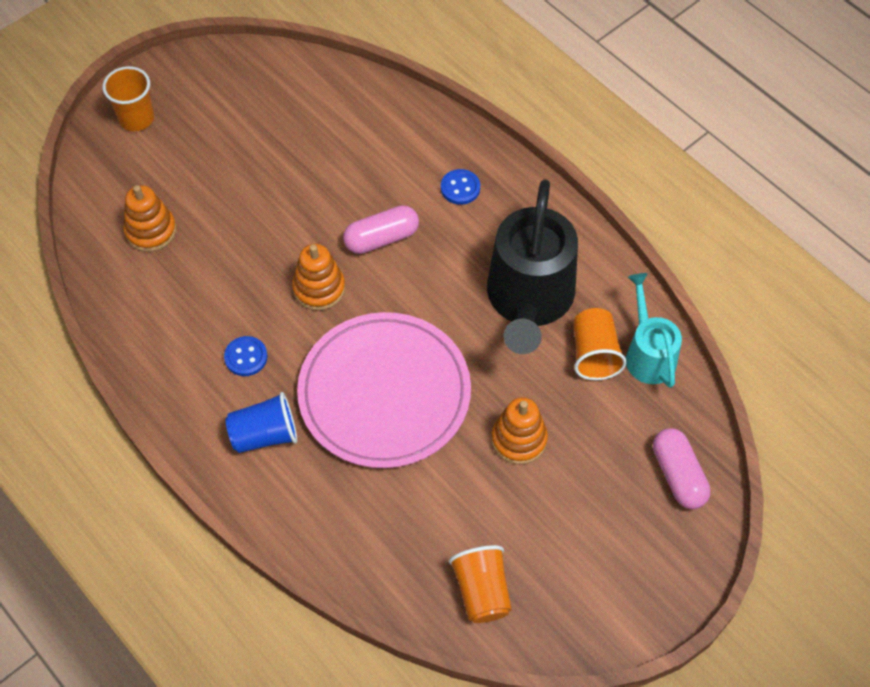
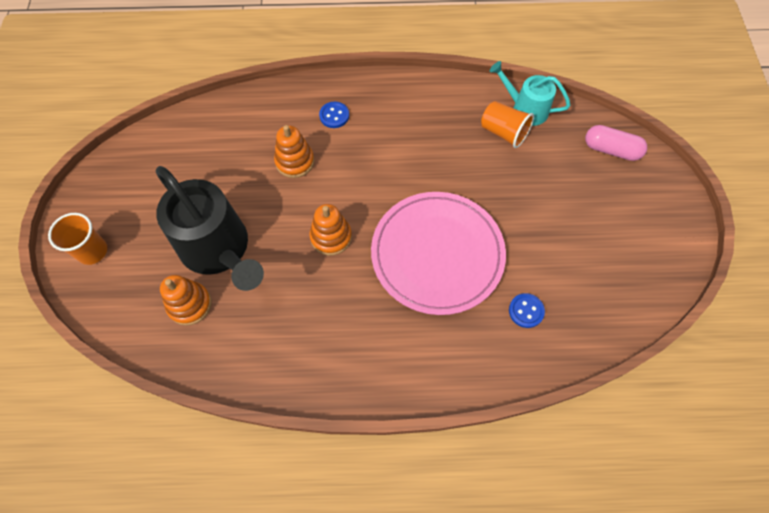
camera: 50 degrees left, 5 degrees up
(246, 357) = (341, 314): blue button -> blue button (526, 311)
(265, 435) = (408, 343): blue cup -> none
(381, 238) = (328, 179): pink capsule -> none
(482, 591) = (612, 298): orange cup -> none
(519, 439) = (527, 207): orange stacking toy -> orange stacking toy (295, 161)
(529, 300) = (441, 137): black watering can -> black watering can (219, 250)

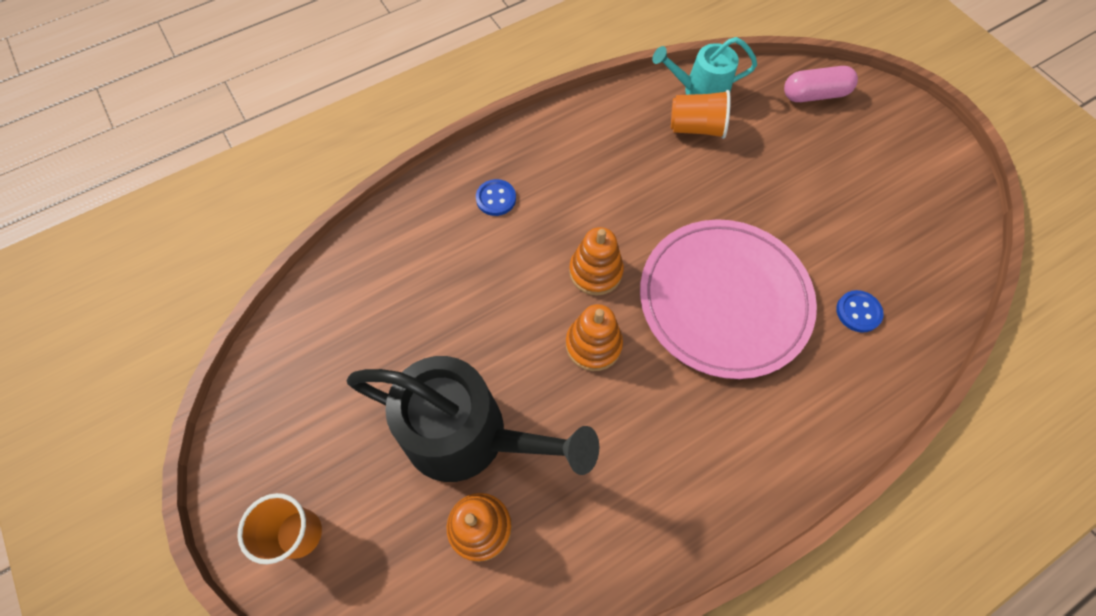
camera: 30 degrees left, 0 degrees up
(295, 161) = (487, 276): orange stacking toy -> orange stacking toy (595, 272)

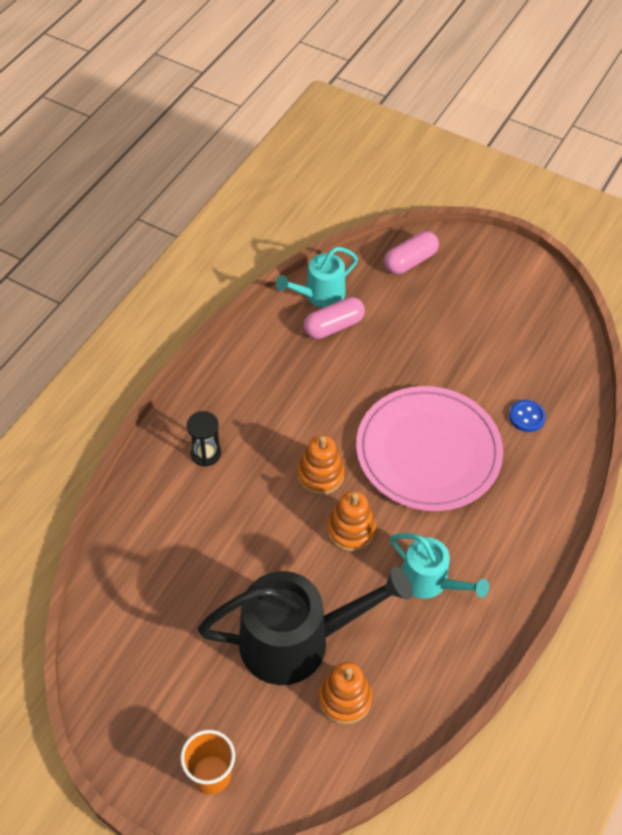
camera: 30 degrees left, 10 degrees down
(496, 198) = (205, 453): blue button -> black hourglass
(646, 444) = (430, 581): none -> turquoise watering can
(696, 128) = (334, 326): orange cup -> pink capsule

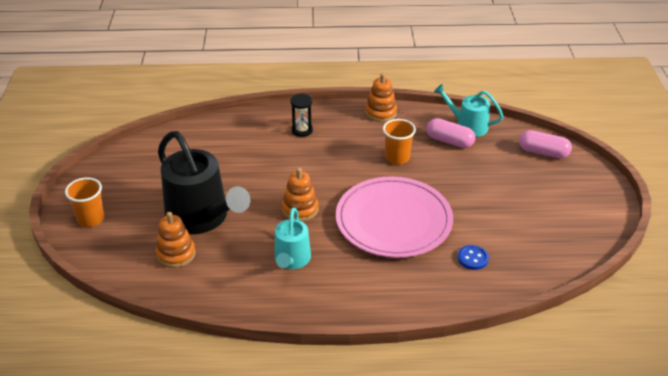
camera: 60 degrees right, 15 degrees down
(320, 475) = (329, 180): orange stacking toy -> orange stacking toy (381, 113)
(327, 389) = (397, 157): none -> orange cup

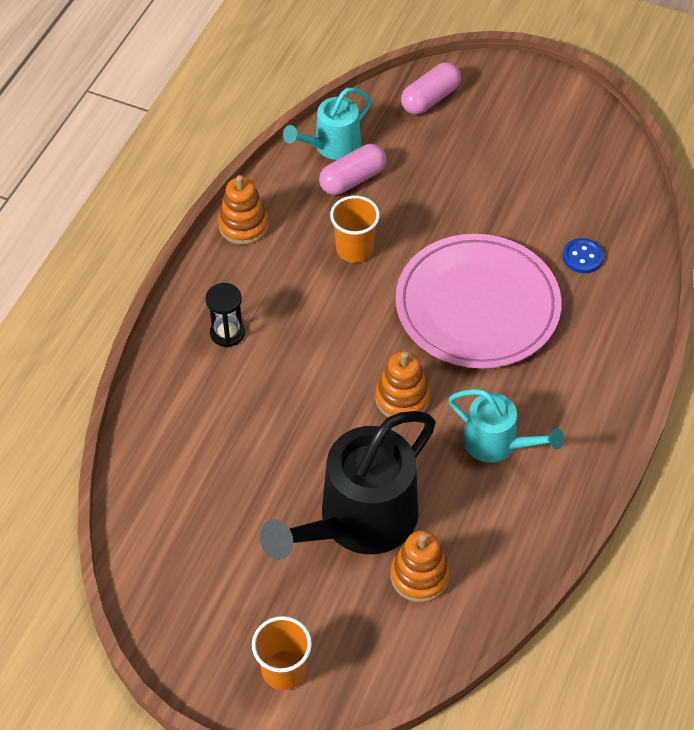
camera: 65 degrees left, 15 degrees up
(202, 218) = (358, 521): black watering can -> black watering can turned 150 degrees clockwise

